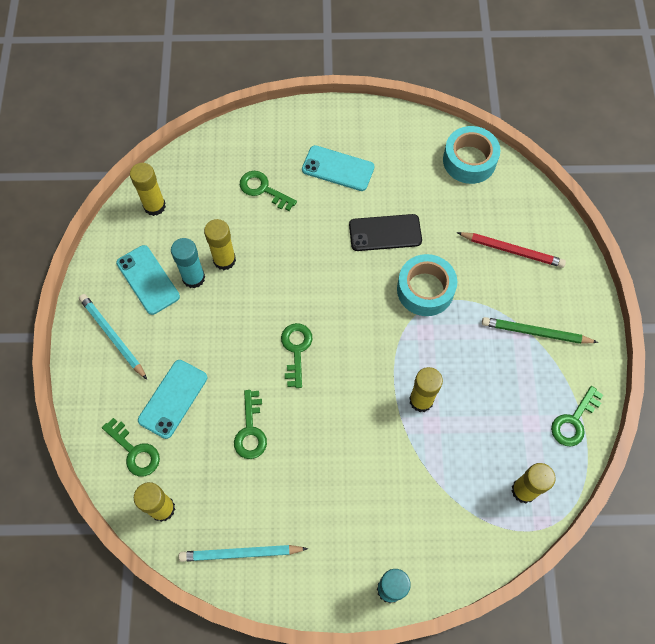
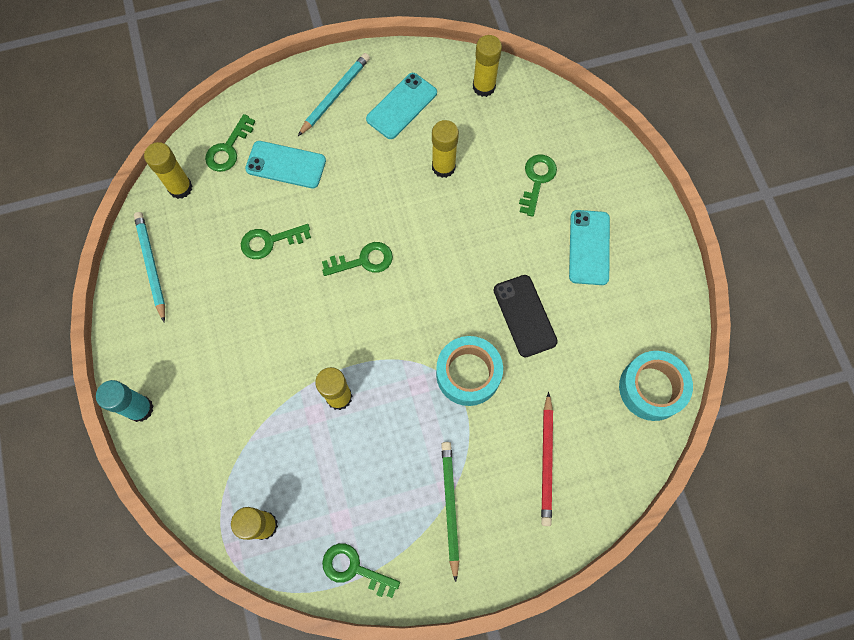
camera: 75 degrees right, 5 degrees up
(193, 278) = (415, 145): turquoise glue stick -> none

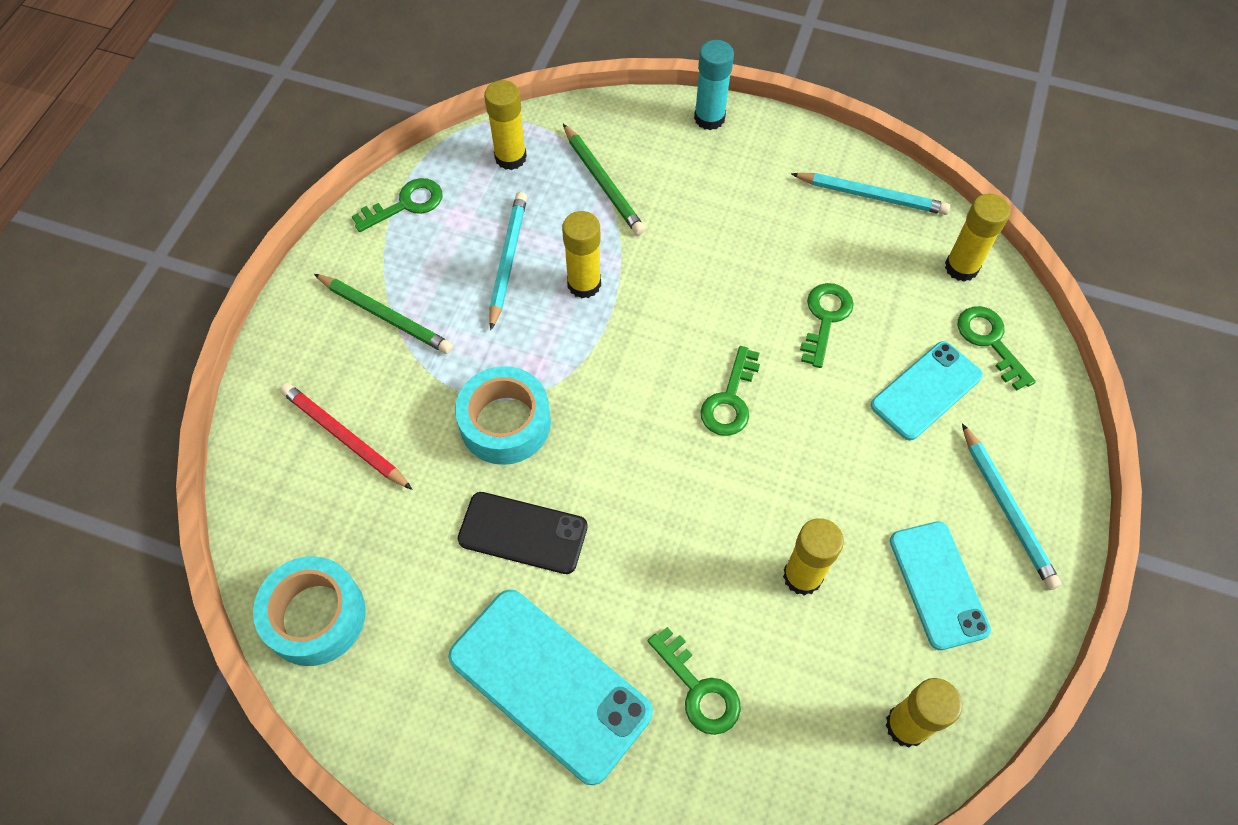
camera: 125 degrees right, 10 degrees down
(247, 442) = (603, 183): none -> green pencil
(352, 459) = (508, 260): none -> turquoise pencil
(589, 247) = (549, 684): turquoise phone -> turquoise phone, size x1.54

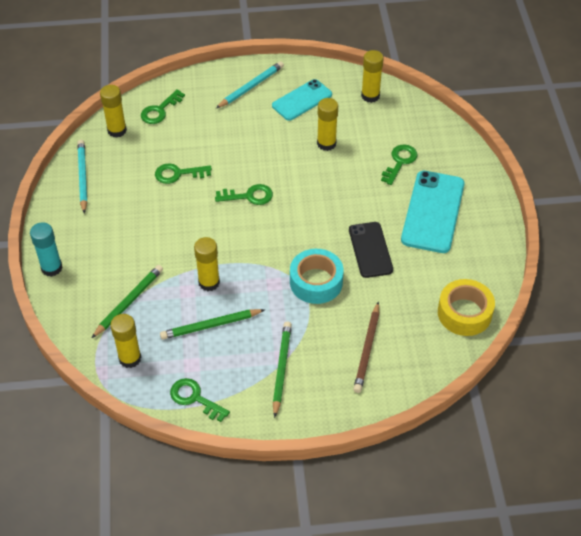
camera: 115 degrees left, 10 degrees down
(315, 616) = (464, 313): turquoise tape -> yellow tape
(344, 437) = (367, 350): red pencil -> brown pencil
(508, 260) = (210, 325): turquoise pencil -> green pencil
(926, 390) = (202, 126): turquoise phone -> none

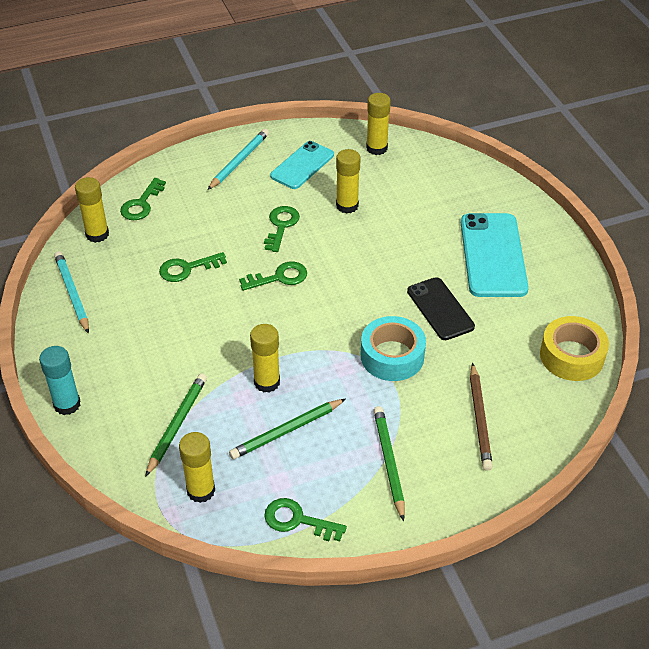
camera: 15 degrees left, 5 degrees down
(400, 162) = (436, 210): green key -> green key (281, 226)

